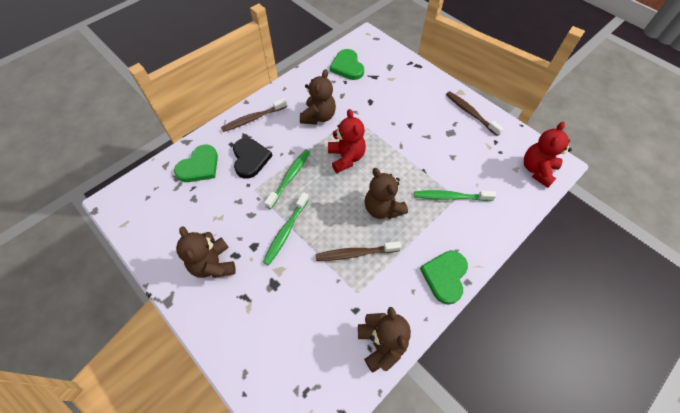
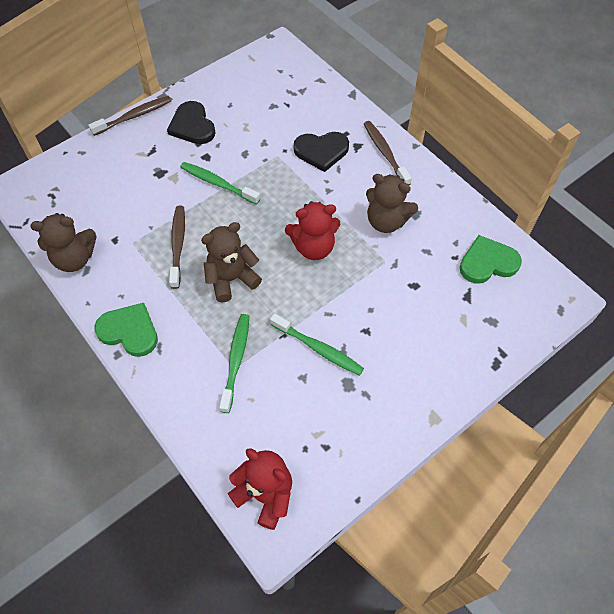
camera: 95 degrees right, 0 degrees up
(199, 166) = (315, 107): green heart -> none
(213, 264) = (192, 126): brown teddy bear -> black heart
(290, 178) = (289, 188): green toothbrush -> green toothbrush (318, 348)
(470, 113) = (386, 423): brown toothbrush -> brown toothbrush (134, 116)

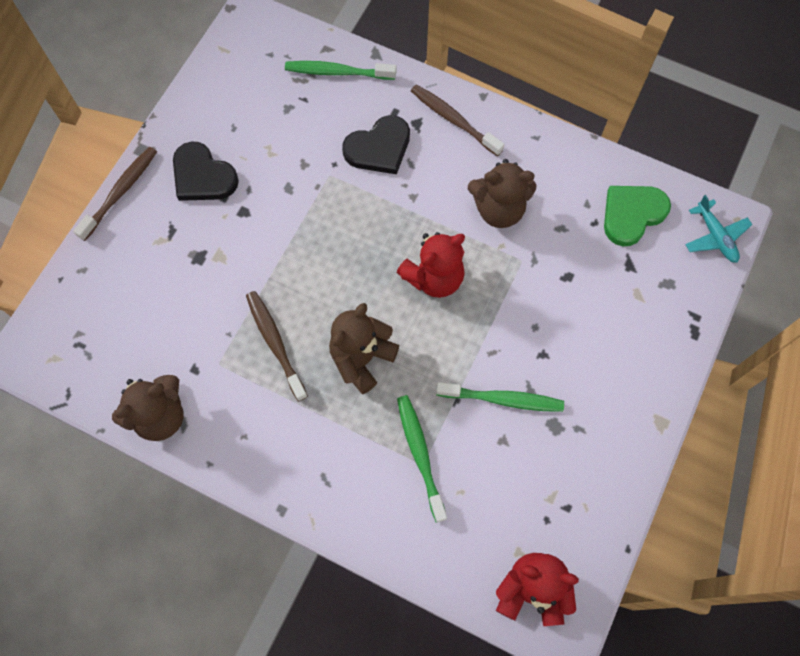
camera: 25 degrees left, 10 degrees up
(129, 331) = (279, 475): green heart -> none
(218, 183) = (278, 242): green toothbrush -> green toothbrush (337, 72)
(548, 303) = (715, 236): none -> turquoise plane

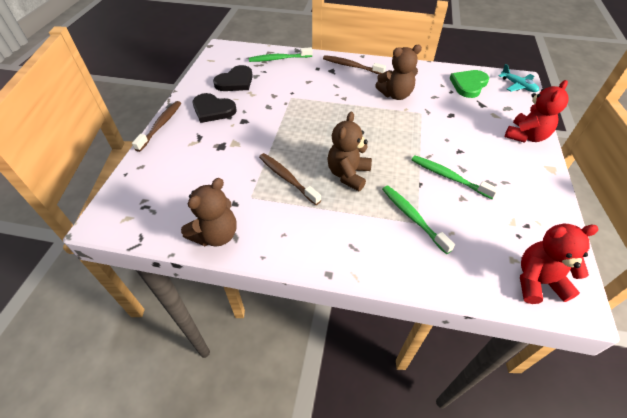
camera: 15 degrees left, 20 degrees down
(379, 148) = (315, 82): black heart -> black heart (235, 81)
(434, 277) = (374, 129): red teddy bear -> red teddy bear (525, 136)
(502, 399) = (449, 177): green toothbrush -> green toothbrush turned 135 degrees counterclockwise

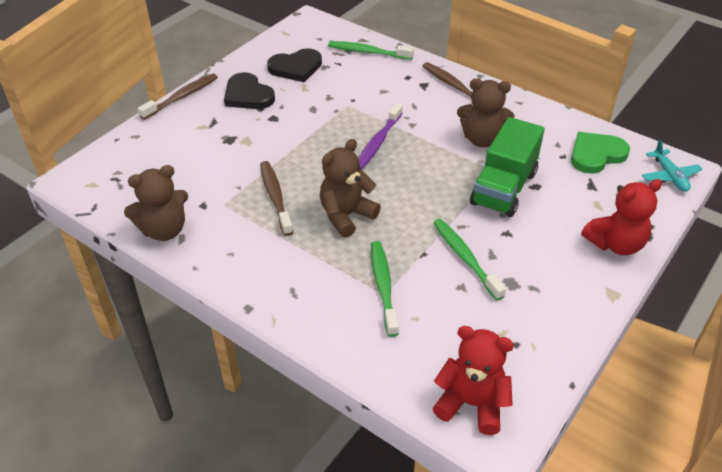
camera: 25 degrees right, 5 degrees down
(331, 116) = (378, 142): none -> purple toothbrush
(434, 122) = (503, 188): none -> green truck

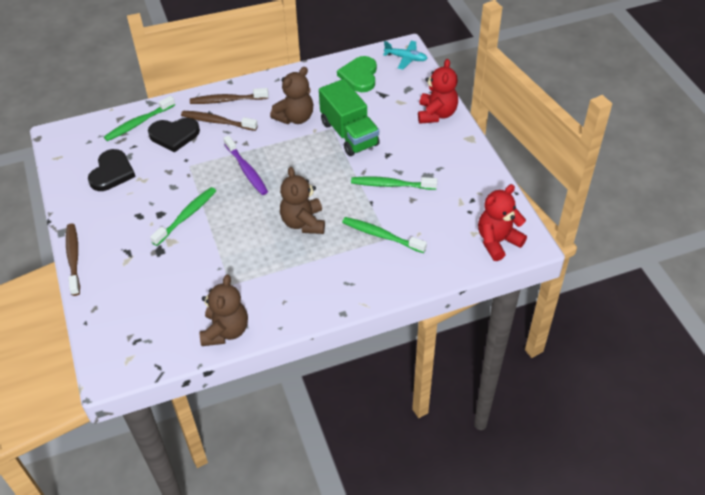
camera: 55 degrees left, 5 degrees up
(248, 95) = (116, 216): black heart -> black heart (174, 135)
(275, 197) = (250, 252): brown toothbrush -> brown toothbrush (217, 122)
(284, 134) = (186, 216): none -> green toothbrush

